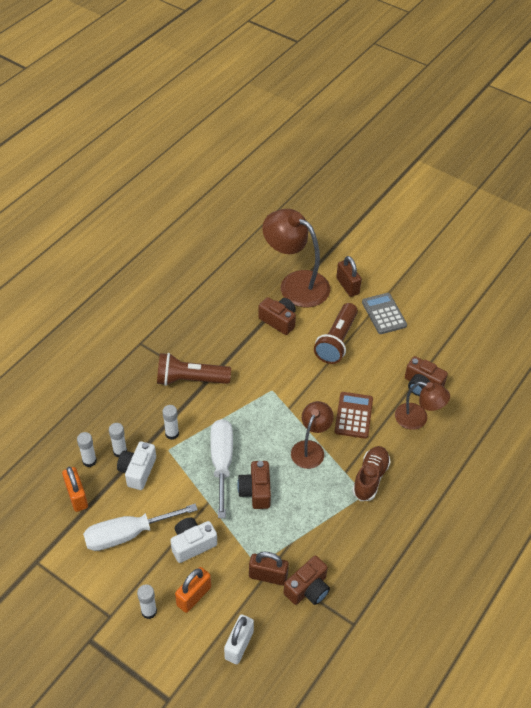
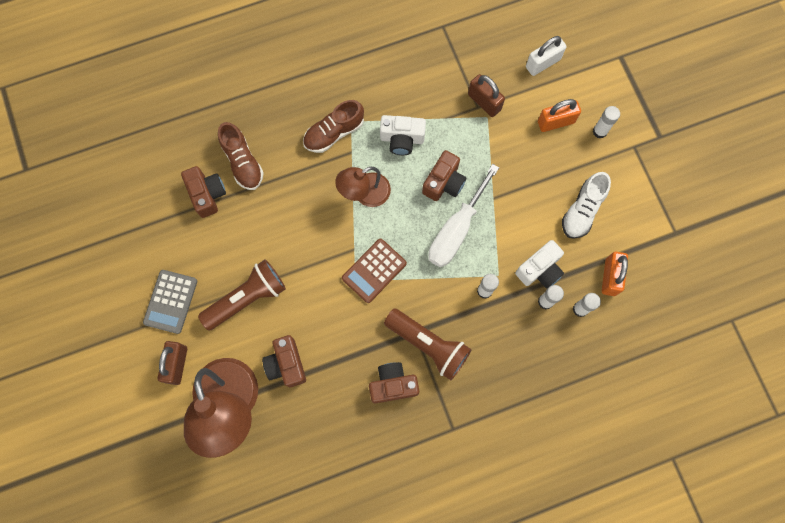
camera: 145 degrees left, 25 degrees up
(127, 534) = (582, 210): white screwdriver -> white shoe
(192, 544) = (530, 167): white camera -> white camera (402, 139)
(308, 589) = (459, 73): brown camera -> brown camera (393, 385)
(353, 415) = (299, 203): brown calculator -> brown calculator (374, 271)
(418, 419) = (243, 162): brown lamp -> brown shoe

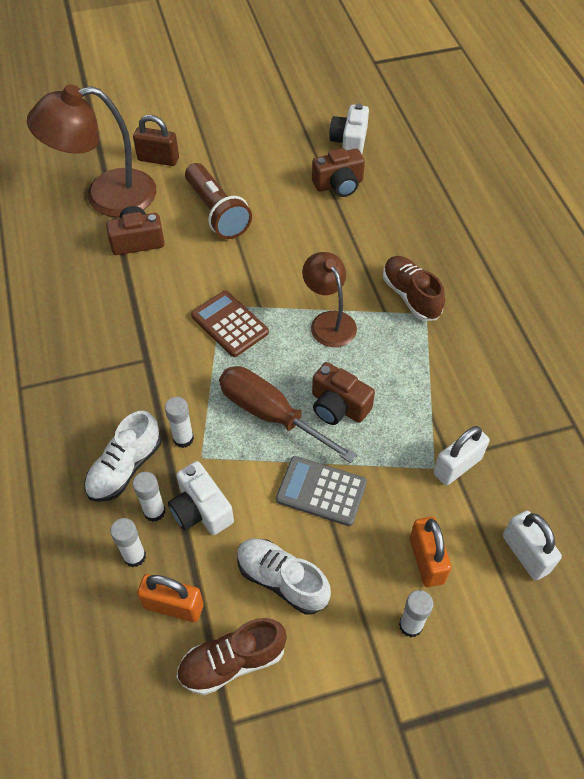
camera: 95 degrees right, 20 degrees down
(171, 301) = (224, 156): grey calculator -> grey calculator (321, 491)
(243, 162) = (375, 214): brown shoe -> brown shoe (232, 662)
(393, 385) = (89, 333): brown camera -> none
(402, 139) = (401, 364): white camera -> white camera (349, 142)
(428, 345) = (127, 371): brown flashlight -> none
(456, 230) = (270, 414): white screwdriver -> brown screwdriver
(484, 102) = (457, 466): brown padlock -> white padlock
(514, 329) = (125, 468): none -> white shoe

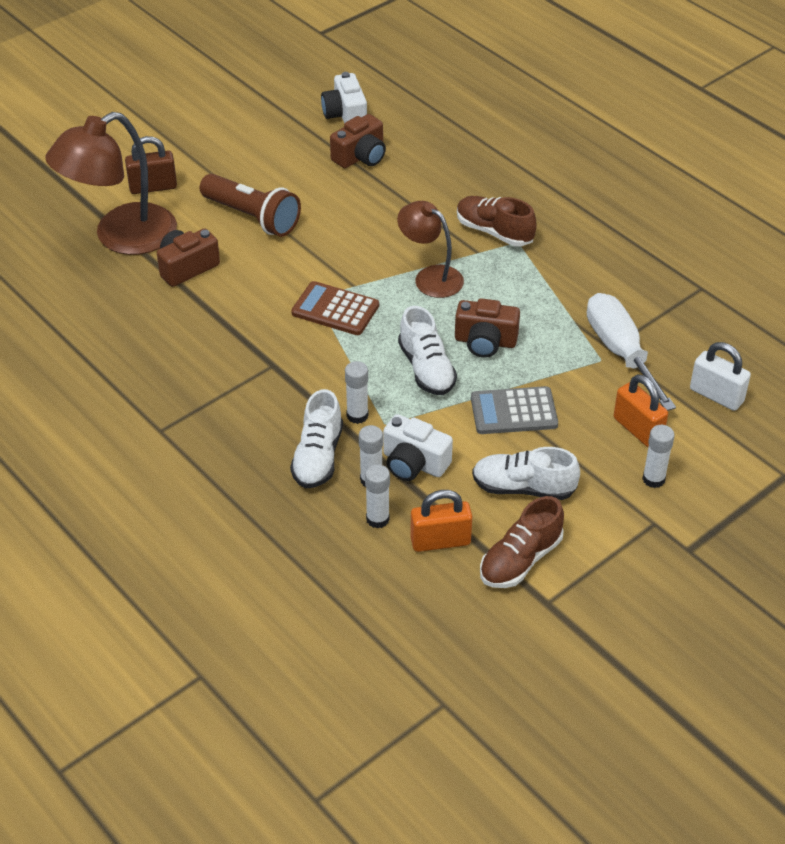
camera: 25 degrees left, 10 degrees down
(270, 414) = (426, 369): brown screwdriver -> white shoe
(457, 466) = (620, 352): white padlock -> white screwdriver

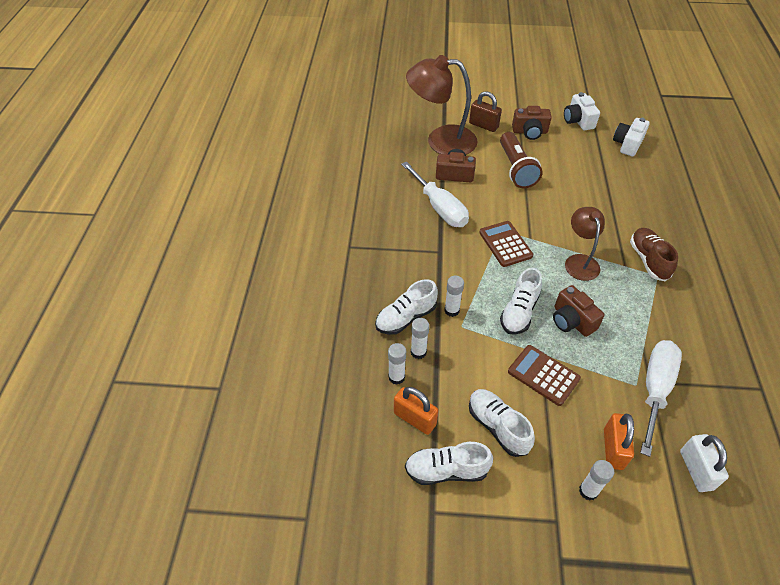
camera: 45 degrees right, 5 degrees up
(215, 317) = (439, 208): none -> white screwdriver
(360, 156) = (612, 171): brown camera -> brown camera (530, 132)
(414, 463) = (451, 361): white camera -> white camera (578, 121)
(514, 411) = (543, 375): grey calculator -> brown calculator
(520, 560) = (446, 470): brown shoe -> white shoe

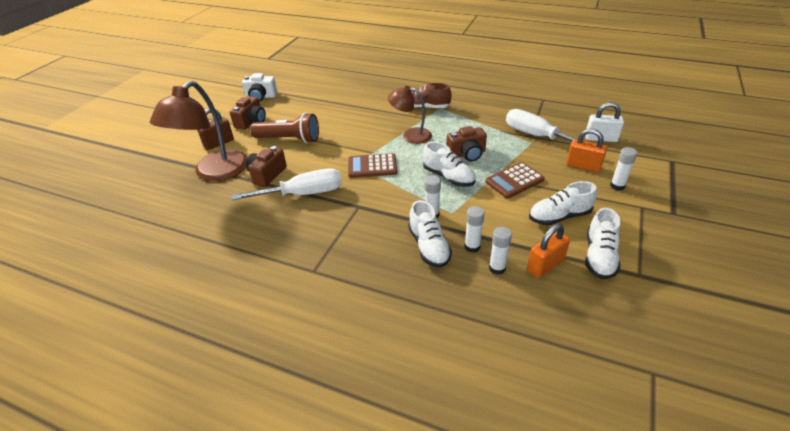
camera: 70 degrees left, 10 degrees down
(627, 144) = (306, 84): white camera -> none

